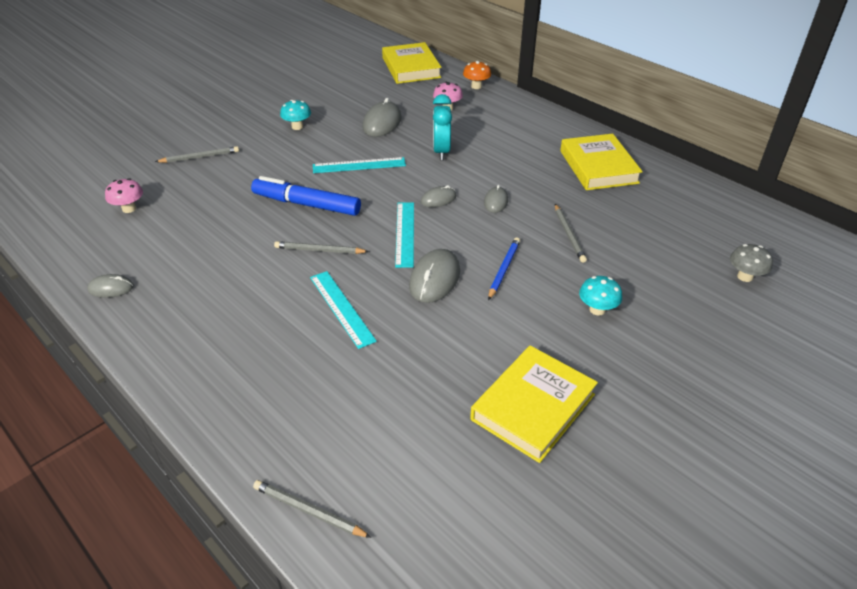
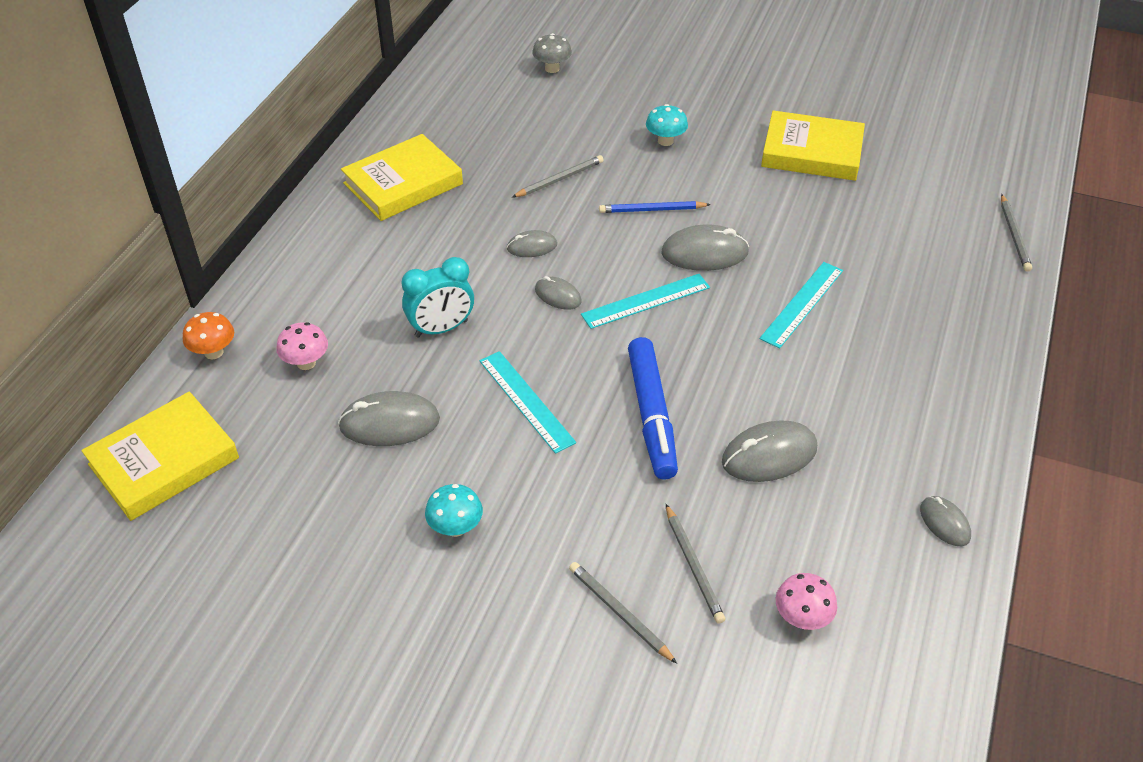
camera: 115 degrees left, 5 degrees up
(233, 238) = (769, 455): none -> grey mouse
(319, 250) = (729, 361): grey pencil -> grey pencil (693, 565)

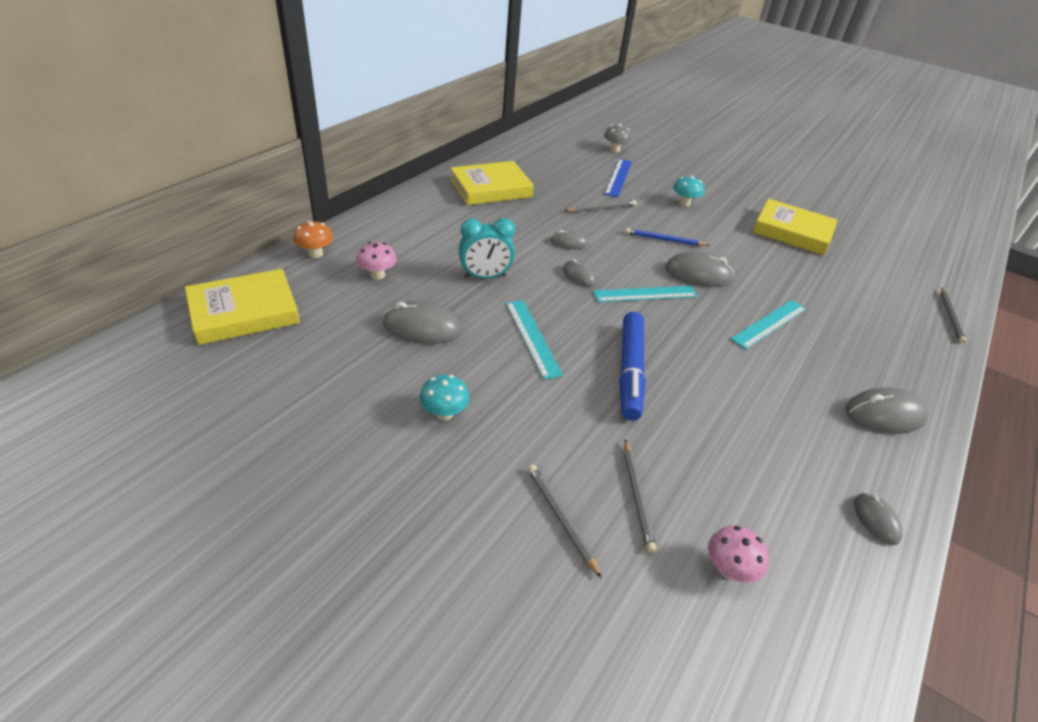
camera: 10 degrees right, 5 degrees down
(569, 118) = (618, 177): none -> blue ruler
(769, 455) = (722, 424): grey mouse -> grey mouse (884, 414)

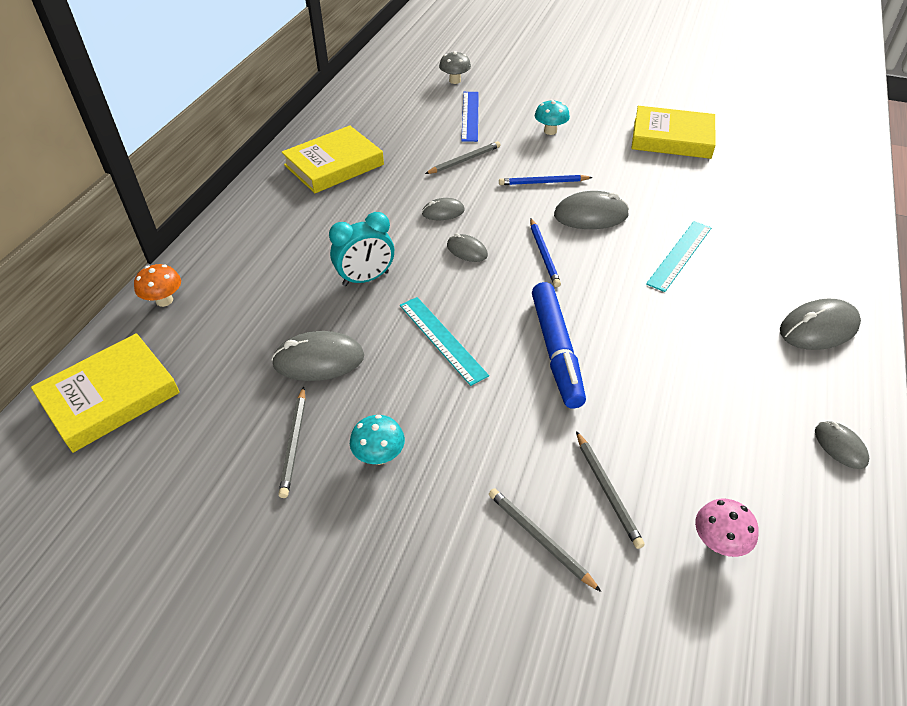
camera: 10 degrees left, 5 degrees up
(377, 275) = (245, 308): pink mushroom -> none
(645, 294) = (543, 254): turquoise ruler -> blue pencil
(950, 316) = (852, 198): grey pencil -> grey pencil (294, 443)

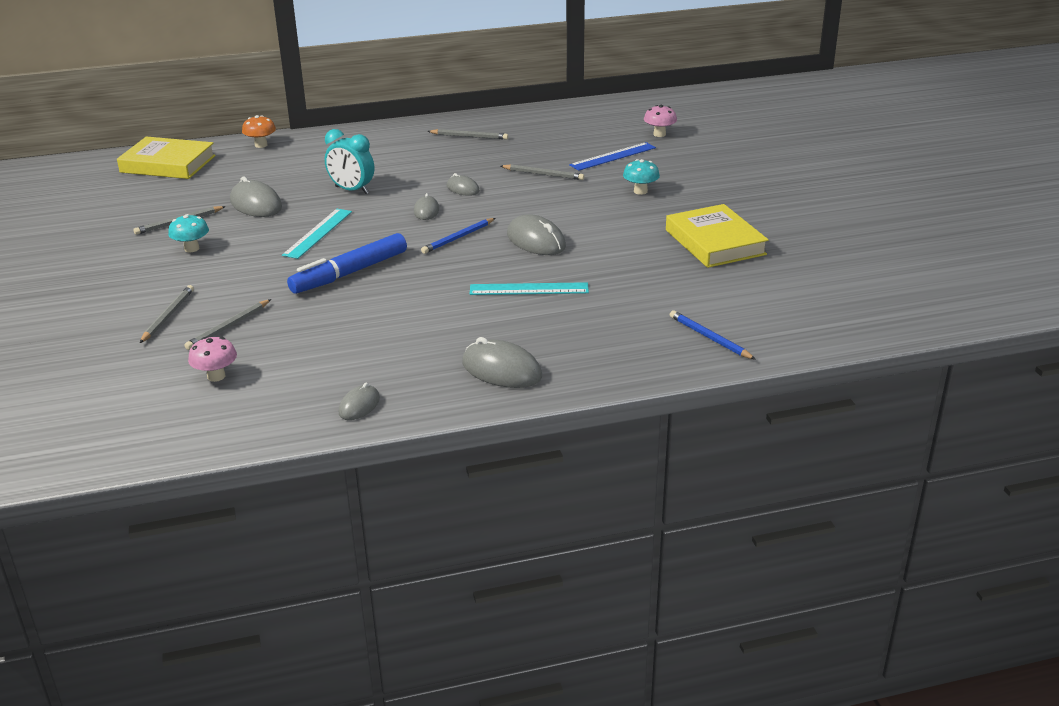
camera: 55 degrees right, 15 degrees down
(334, 165) = (469, 136): yellow book -> grey pencil
(455, 81) = (659, 134): grey mushroom -> pink mushroom
(543, 182) = (556, 210): blue pencil -> blue pencil (710, 338)

